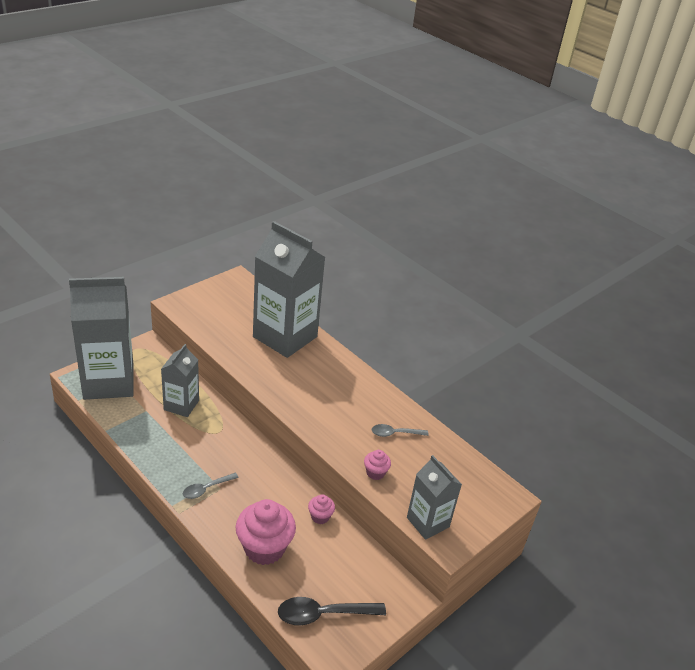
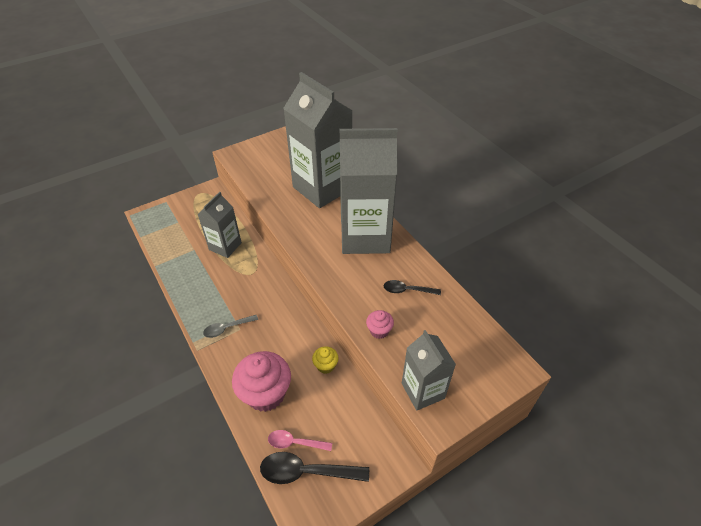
camera: 15 degrees right, 10 degrees up
(109, 382) = (169, 222): grey carton -> grey carton (365, 236)
(306, 590) = (295, 443): none -> pink spoon
(320, 516) = (325, 366): pink cupcake -> yellow cupcake
(395, 433) = (407, 290): grey spoon -> black spoon

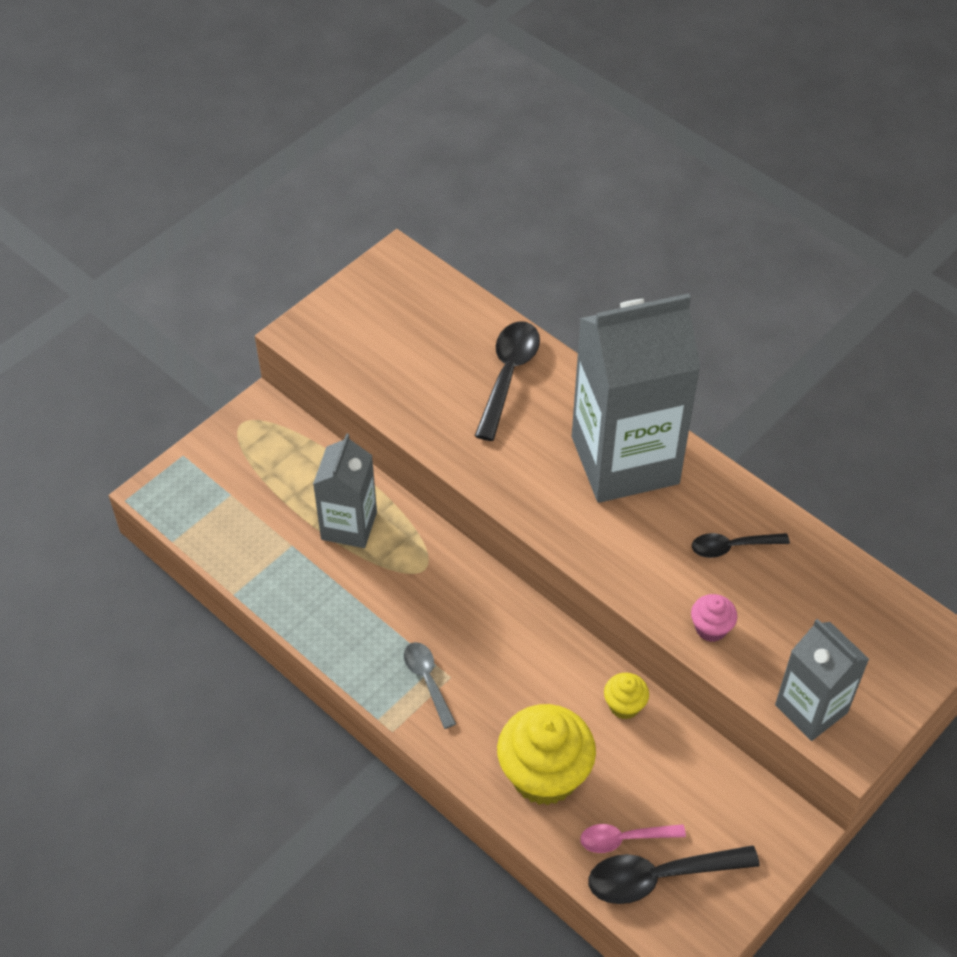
camera: 15 degrees left, 5 degrees up
(227, 328) = (427, 681): grey spoon -> grey spoon turned 105 degrees clockwise
(266, 393) = (544, 775): pink cupcake -> yellow cupcake
(322, 188) = (508, 376): grey carton -> black spoon

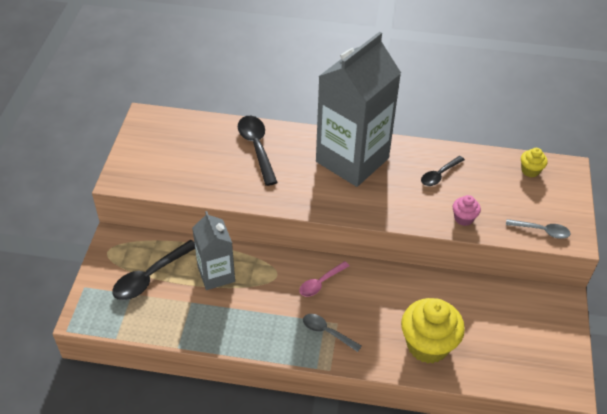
camera: 35 degrees left, 5 degrees down
(624, 705) = (437, 287): yellow cupcake -> yellow cupcake (530, 171)
(624, 839) = (493, 353): pink spoon -> pink spoon (321, 283)
(660, 877) = (526, 361): black spoon -> black spoon (150, 277)
(811, 709) = (541, 231): grey carton -> grey spoon

